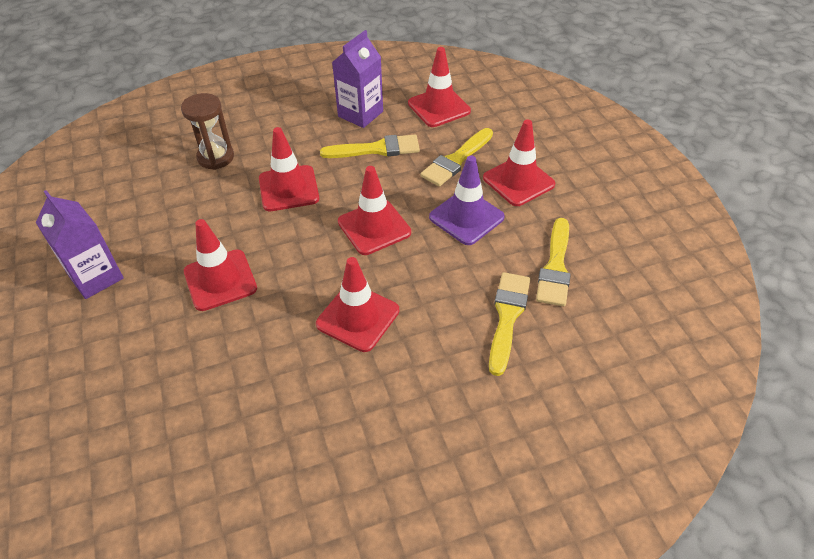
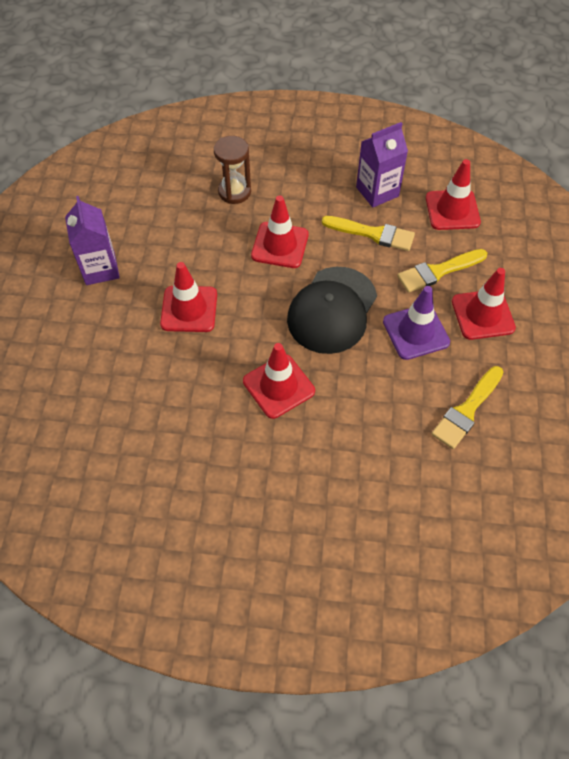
camera: 25 degrees right, 10 degrees up
(374, 227) = (332, 310): red traffic cone -> black cap
(507, 317) = (399, 437): yellow brush -> none

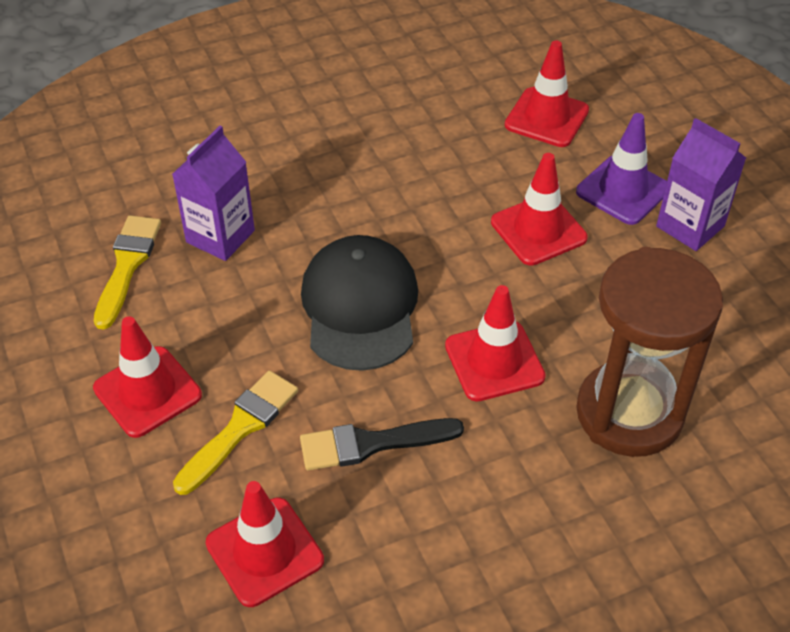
camera: 150 degrees right, 10 degrees down
(234, 192) = (629, 413): brown hourglass -> brown hourglass, size x1.81
(278, 386) = (366, 199): red traffic cone -> red traffic cone (546, 118)
(373, 234) = (371, 444): yellow brush -> black brush
(377, 192) = (410, 526): purple carton -> purple carton (220, 236)
(416, 332) = (233, 327): purple traffic cone -> purple traffic cone (623, 190)

